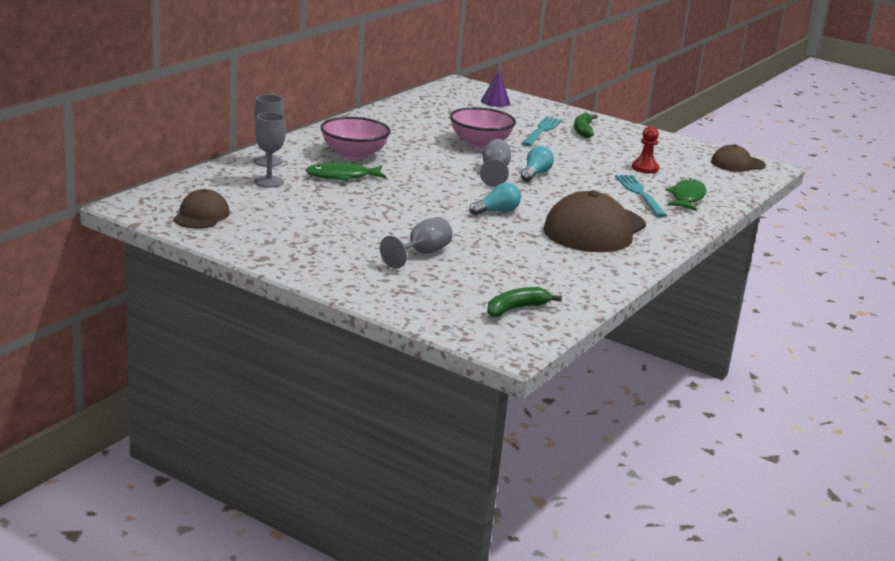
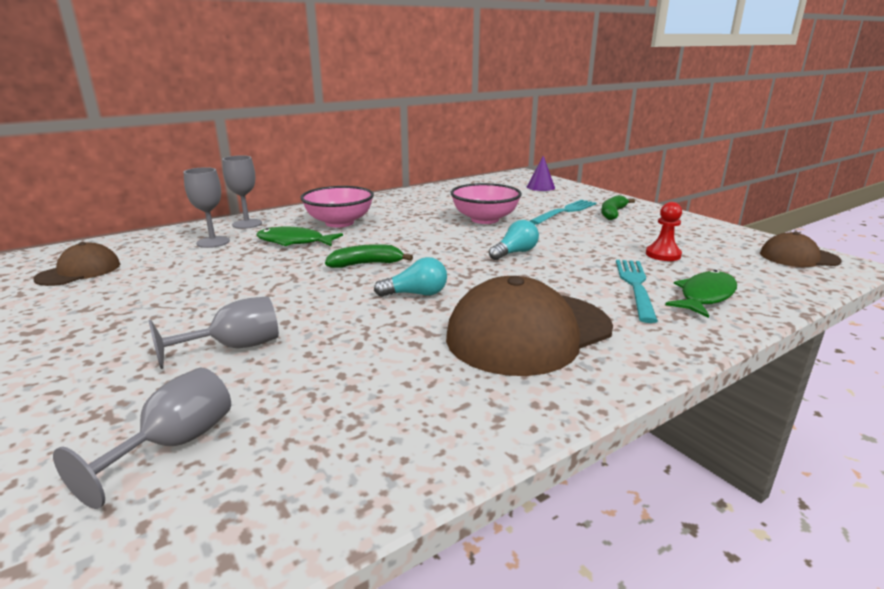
camera: 25 degrees right, 0 degrees up
(494, 172) = (468, 247): grey goblet -> grey goblet (174, 444)
(516, 309) = (225, 491): green banana -> green banana (366, 264)

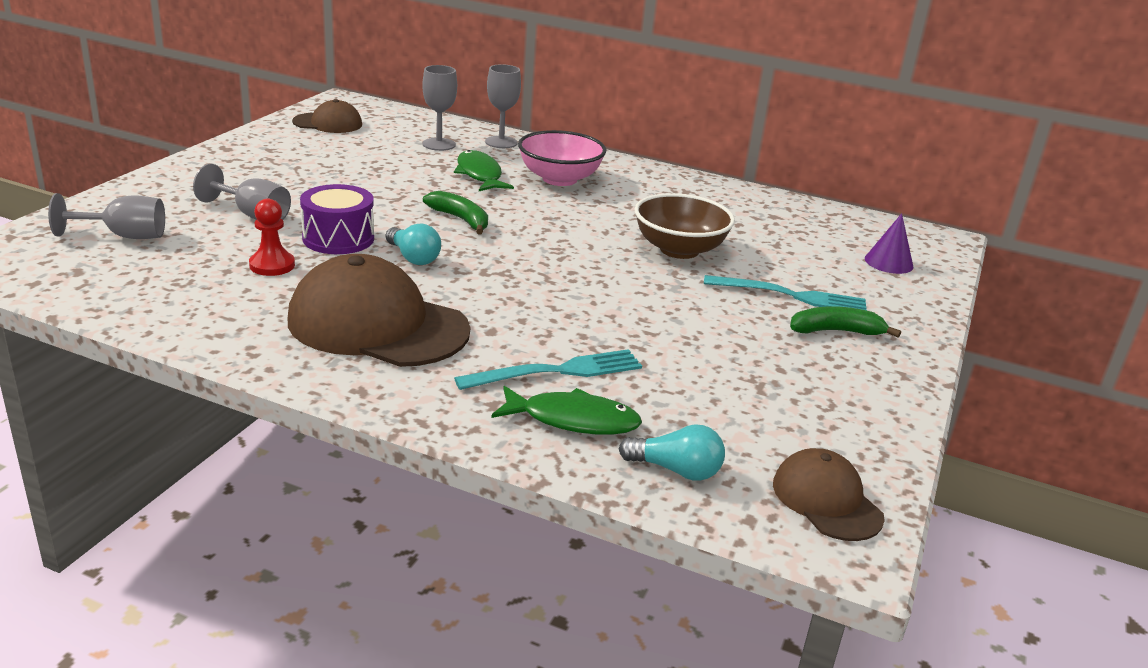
camera: 55 degrees right, 5 degrees up
(343, 316) = (338, 238): none -> purple drum
(485, 219) = (679, 250): pink bowl -> brown bowl
(515, 253) = (582, 286): turquoise light bulb -> turquoise light bulb (676, 470)
(663, 255) = (695, 383): red pawn -> red pawn (272, 265)

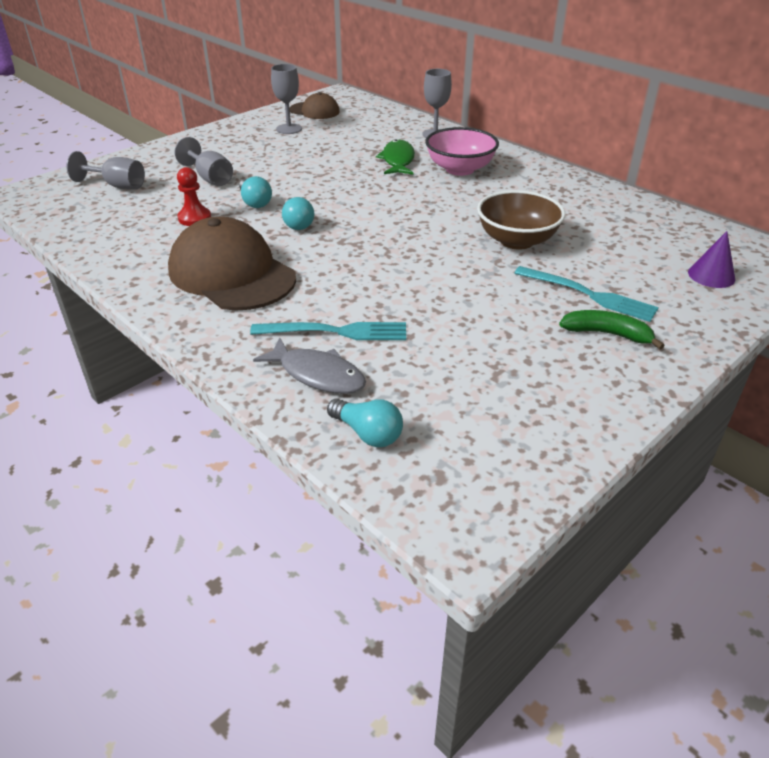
camera: 25 degrees right, 10 degrees up
(338, 238) = (255, 202): purple drum -> turquoise light bulb
(439, 144) = (384, 133): grey goblet -> grey goblet (289, 129)
(460, 219) = (355, 196): green banana -> none
(573, 420) = (317, 374): green fish -> grey fish
(826, 500) = (478, 488): brown cap -> none

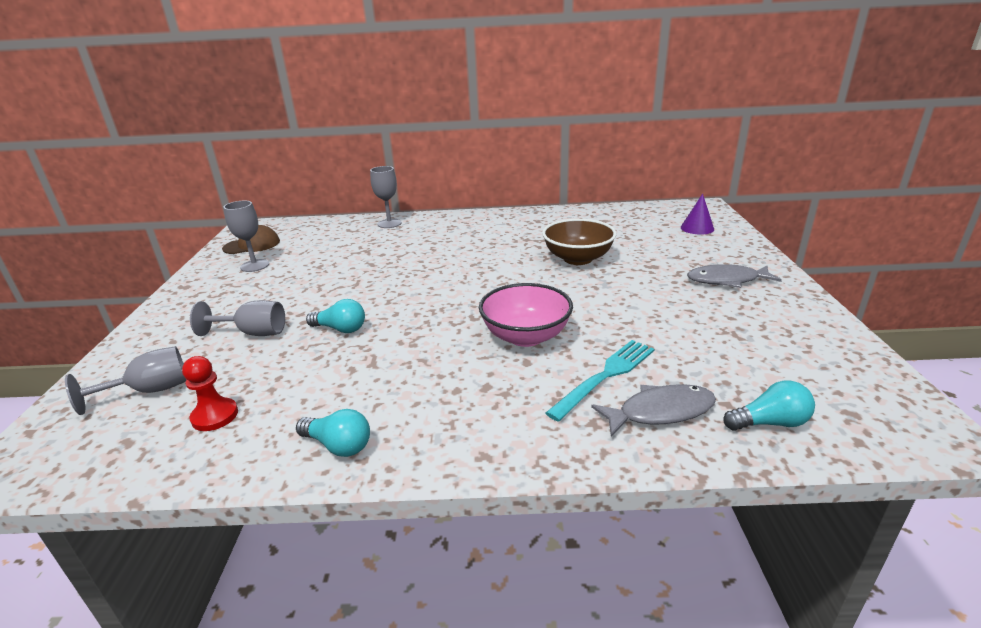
camera: 45 degrees left, 10 degrees down
(194, 218) = (307, 370): red pawn -> red pawn (215, 416)
(232, 274) = (440, 390): brown cap -> none
(297, 223) = (412, 324): turquoise light bulb -> turquoise light bulb (338, 445)
(398, 160) = (397, 249): green fish -> none
(460, 169) = (453, 236): pink bowl -> pink bowl (526, 336)
(590, 295) = (675, 266): turquoise fork -> none
(607, 334) = (727, 280): green banana -> grey fish

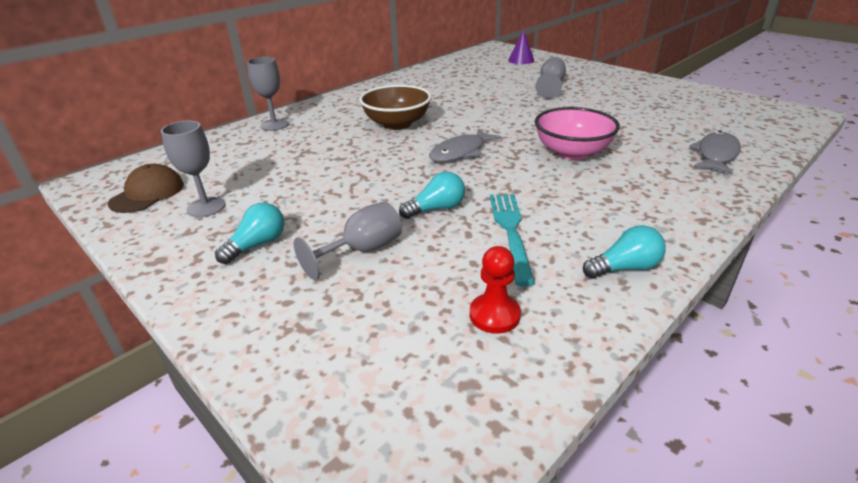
camera: 45 degrees left, 5 degrees up
(150, 391) = (380, 343): grey goblet -> grey goblet (550, 86)
(578, 259) = (493, 99): brown bowl -> brown bowl (397, 124)
(606, 375) = (657, 151): turquoise fork -> turquoise fork (510, 231)
(727, 280) = (599, 82): grey fish -> grey fish (461, 152)
(769, 423) = (758, 137): turquoise light bulb -> turquoise light bulb (257, 245)

